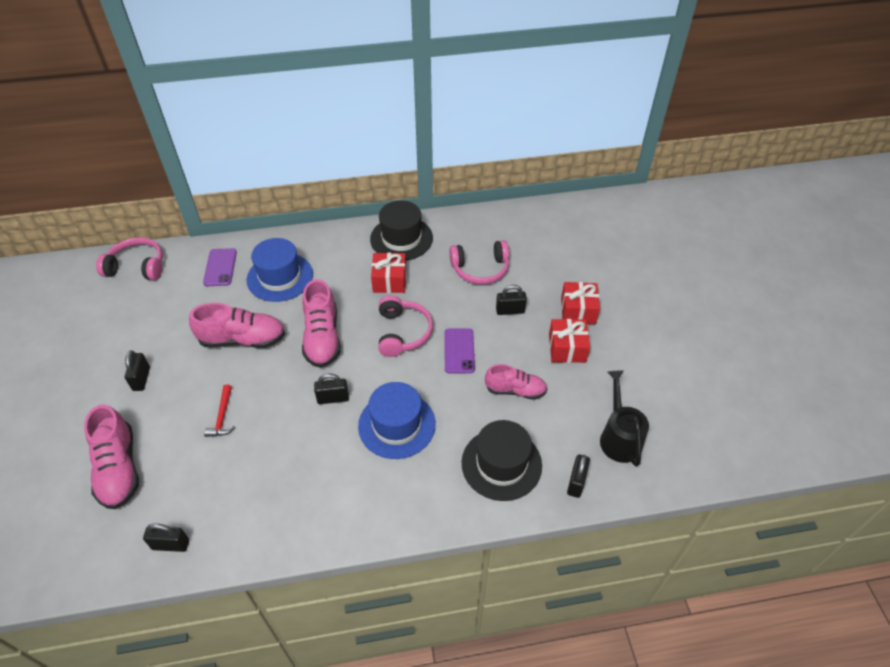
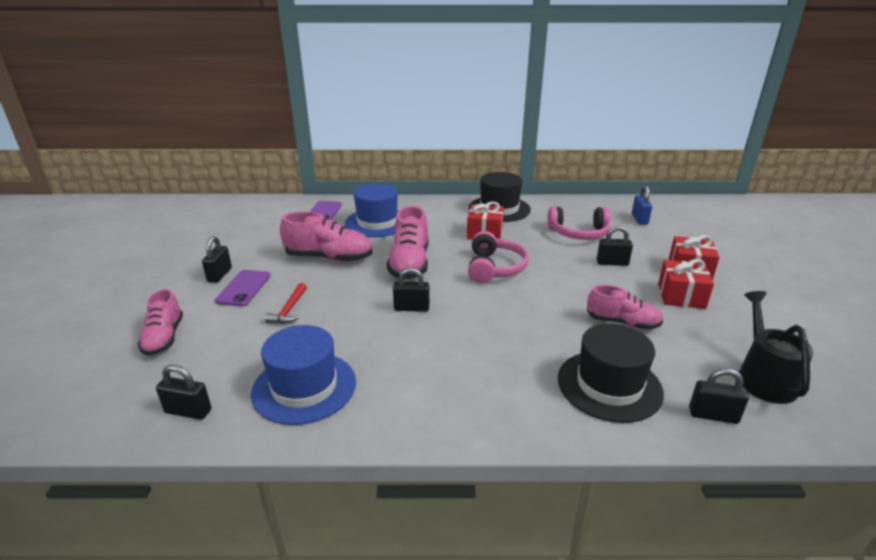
camera: 10 degrees right, 20 degrees down
(119, 468) = (164, 338): pink shoe -> pink shoe, size x0.66
(137, 267) = (249, 207): pink headphones -> none
(397, 425) = (480, 336): blue hat -> blue hat (304, 387)
(459, 351) = (555, 286): purple phone -> purple phone (243, 288)
(539, 239) = (639, 219): none -> blue padlock
(576, 482) = (713, 415): black padlock -> black padlock turned 75 degrees clockwise

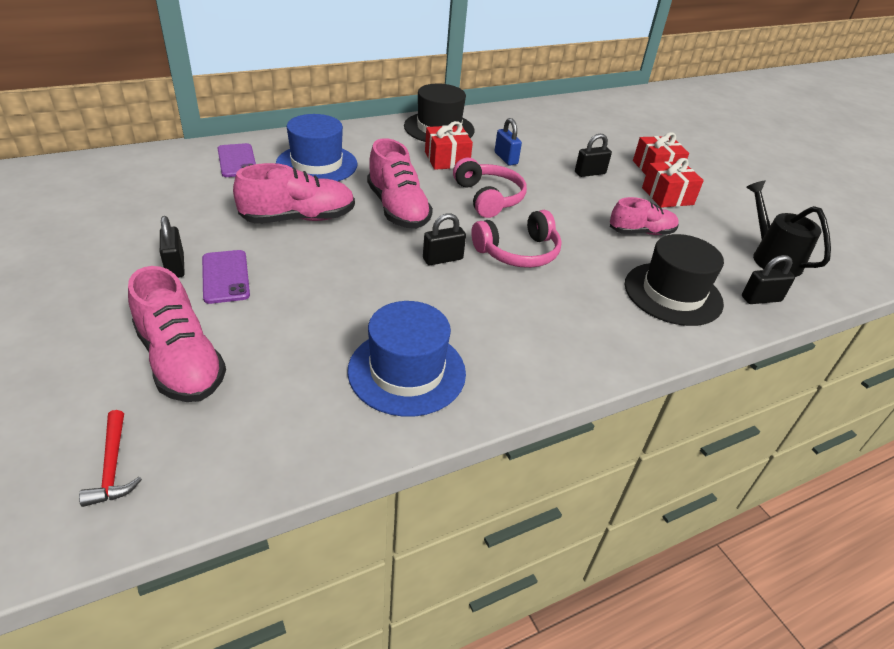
camera: 30 degrees left, 10 degrees up
(164, 338) = (180, 361): pink shoe -> pink shoe, size x1.51
(188, 411) = (301, 435): black padlock -> none
(289, 310) = (309, 290): red hammer -> red hammer (113, 466)
(578, 233) = (537, 145): pink headphones -> pink headphones (518, 252)
(639, 219) = (579, 122): blue padlock -> blue padlock (505, 158)

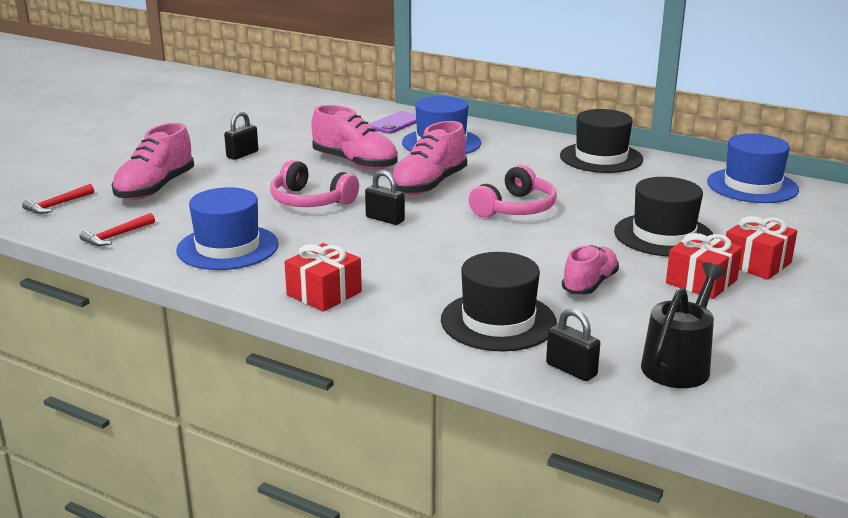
camera: 60 degrees right, 15 degrees down
(225, 277) = (252, 169): purple phone -> none
(283, 444) = (116, 236): none -> red hammer
(447, 159) = (549, 176): red gift -> red gift (324, 293)
(505, 158) = (606, 195): blue padlock -> none
(518, 252) = (446, 242): pink headphones -> pink headphones (310, 201)
(546, 114) = (752, 186): none -> blue hat
(590, 173) = (663, 235): black padlock -> black hat
(641, 232) = (589, 284): pink shoe -> pink shoe turned 105 degrees counterclockwise

